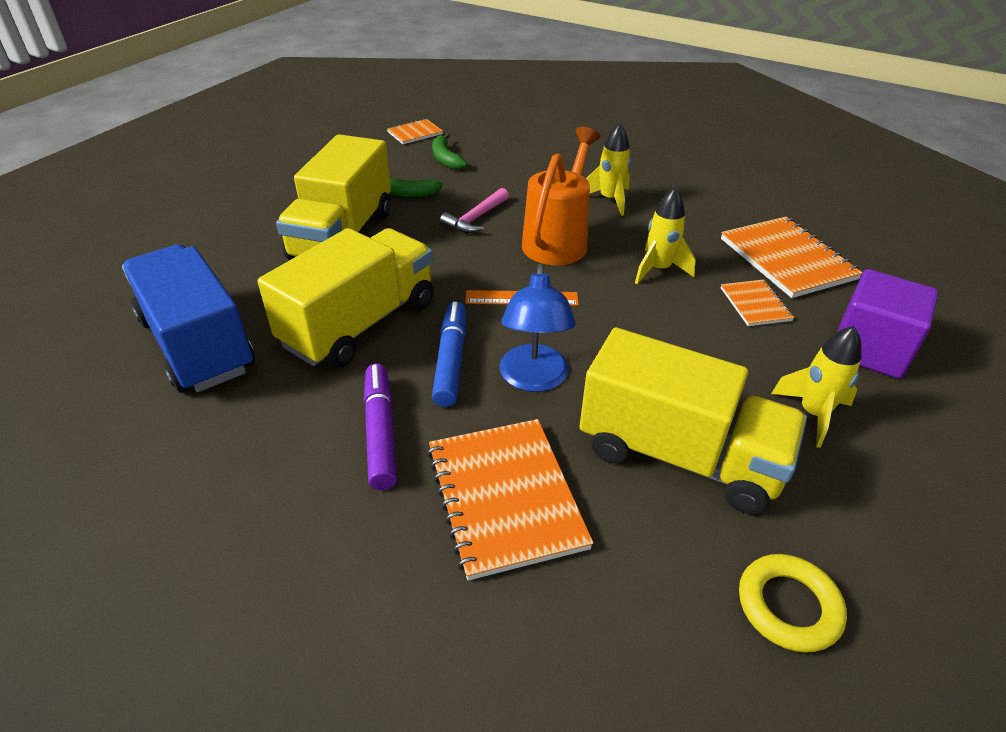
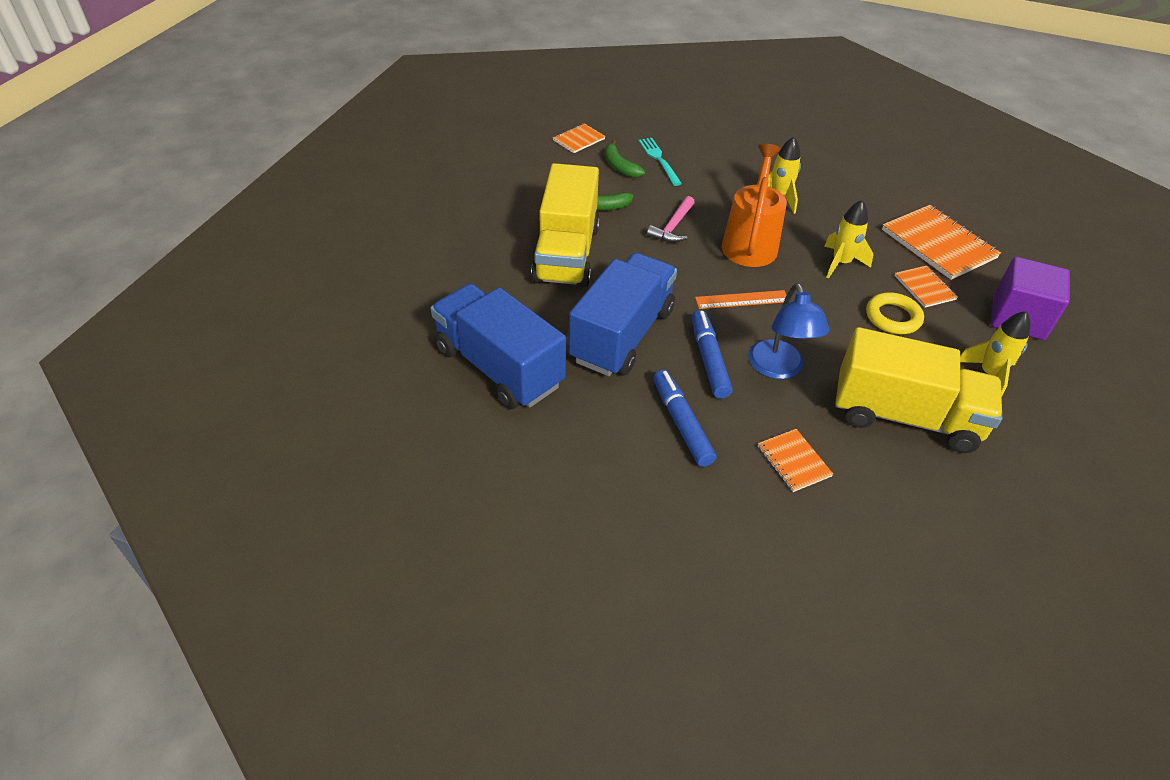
camera: 10 degrees left, 5 degrees up
(360, 324) = (622, 335): yellow truck -> blue truck
(381, 432) = (681, 423): purple marker -> blue marker
(491, 155) = (658, 159): none -> turquoise fork
(505, 497) = (793, 461): orange notebook -> orange notebook, size x0.53
(788, 606) = (1005, 511): yellow ring -> yellow ring (893, 317)

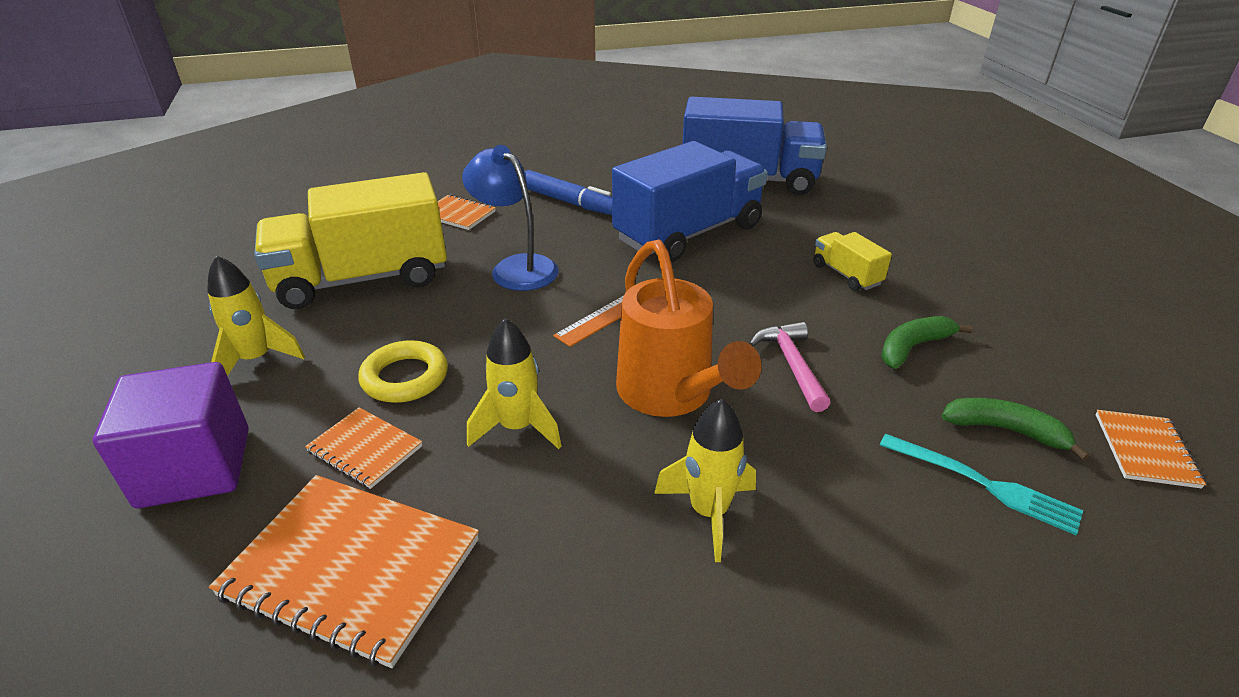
camera: 145 degrees right, 10 degrees down
(566, 254) = (846, 275): yellow truck -> yellow truck, size x0.44
(622, 335) = (688, 233): blue truck -> blue truck turned 120 degrees counterclockwise
(709, 359) = (590, 248): blue marker -> none

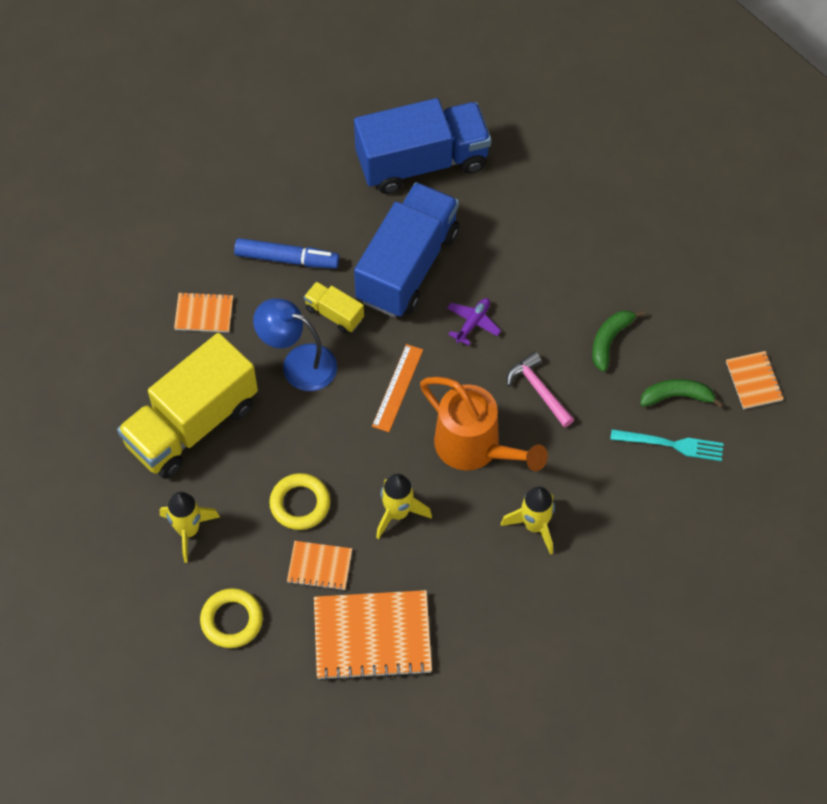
camera: 25 degrees left, 25 degrees up
(195, 467) = (232, 620): purple cube -> yellow ring
(736, 288) = (473, 323): none -> purple plane
(846, 275) = (545, 274): yellow truck -> yellow truck (334, 314)

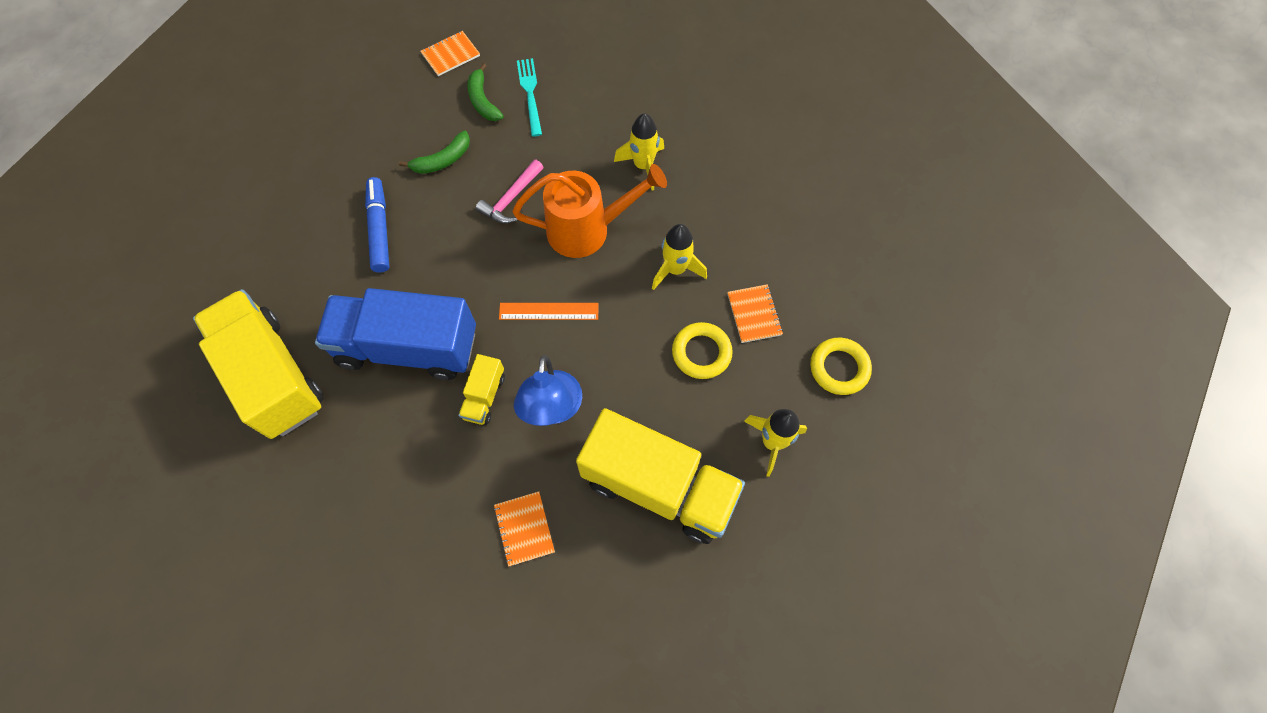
camera: 110 degrees left, 5 degrees up
(287, 259) = (430, 468): blue marker -> blue marker (380, 229)
(372, 636) = (797, 252): orange notebook -> none
(422, 162) = (273, 376): blue truck -> yellow truck
(473, 323) = (457, 270): purple plane -> none
(475, 448) = (587, 230): orange watering can -> orange watering can turned 60 degrees clockwise
(609, 340) = (442, 160): green banana -> green banana turned 45 degrees counterclockwise

